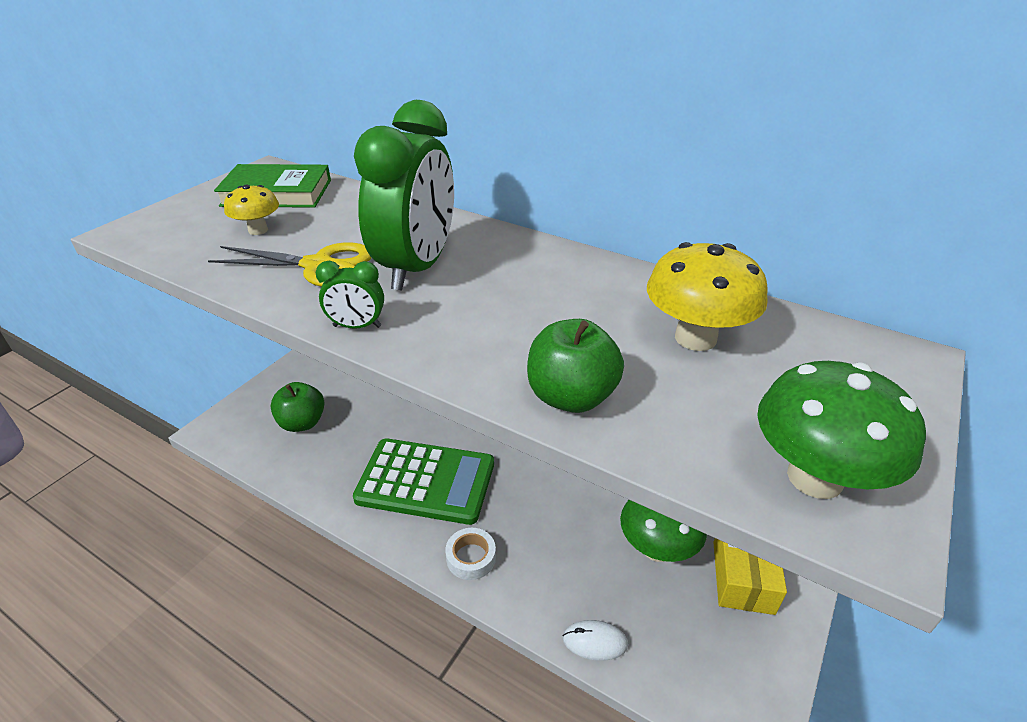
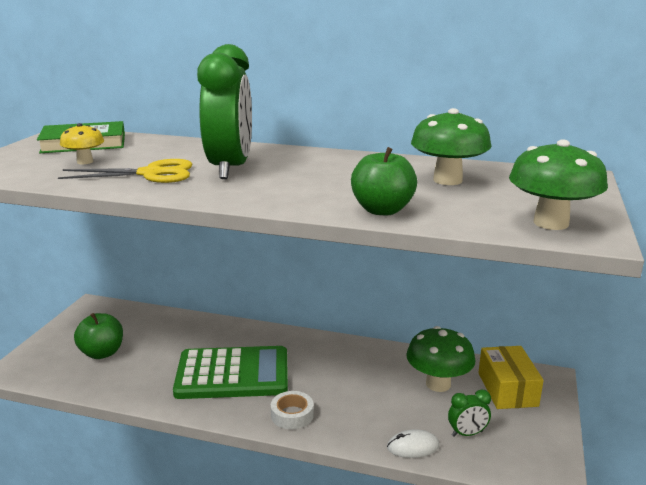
camera: 15 degrees left, 15 degrees down
(357, 326) = (206, 197): green clock -> green clock (467, 434)
(695, 338) = (447, 180): yellow mushroom -> green mushroom

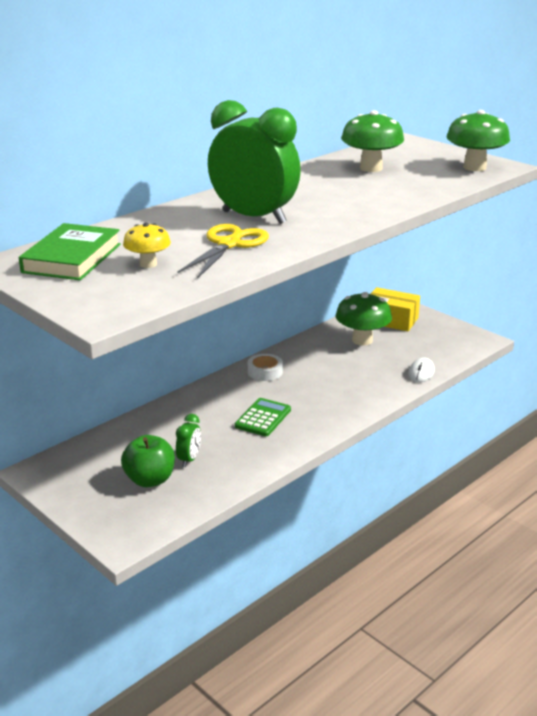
camera: 60 degrees left, 5 degrees up
(232, 374) = (263, 418): green calculator -> green calculator, size x0.52
(292, 415) = (345, 406): white tape -> white tape (265, 372)
(382, 210) = (409, 196): green apple -> none
(467, 434) = (424, 350): green clock -> green clock (189, 459)

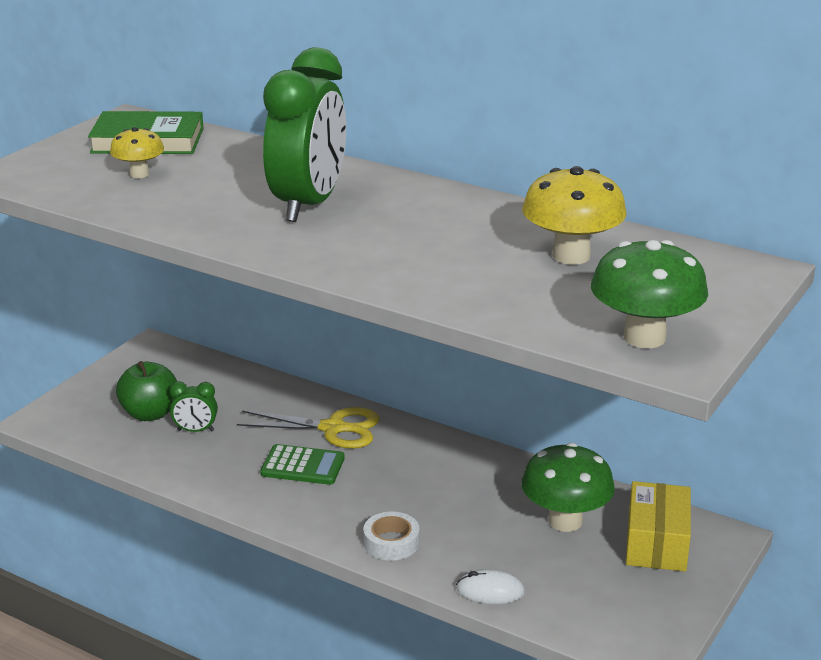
camera: 75 degrees right, 0 degrees up
(229, 244) = (210, 203): yellow scissors -> yellow scissors (334, 428)
(265, 372) = (423, 449): white tape -> white tape (391, 542)
(371, 168) = (571, 256): green mushroom -> yellow mushroom

